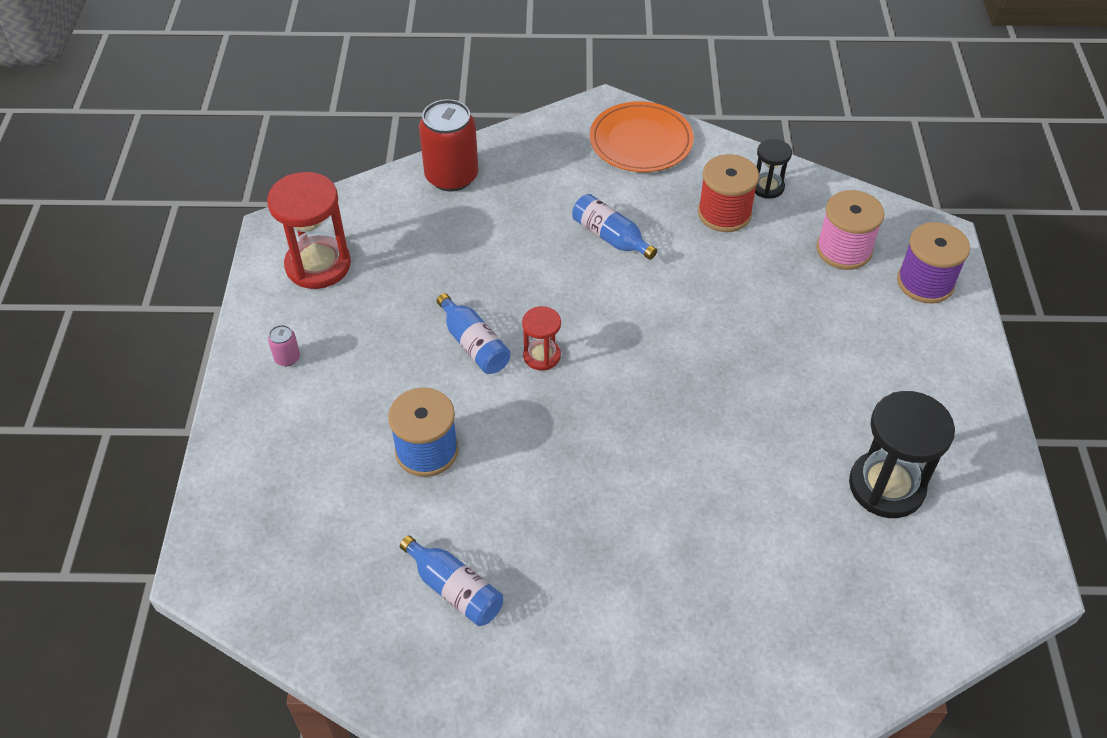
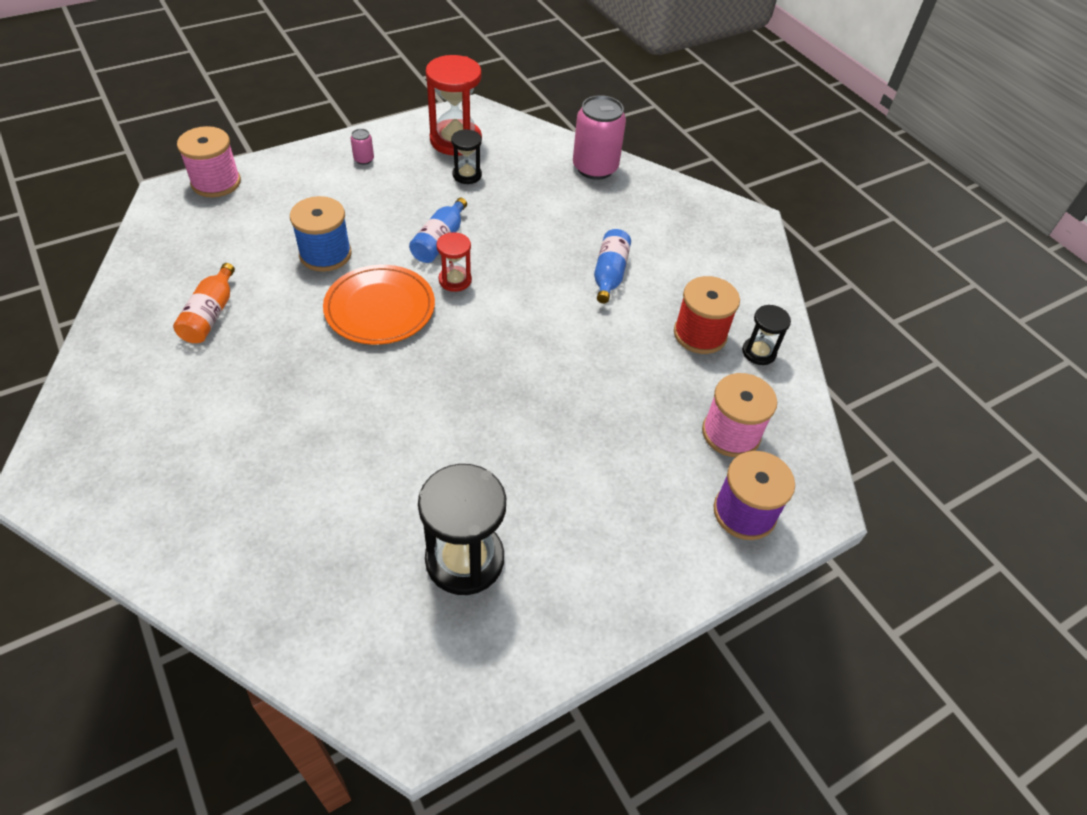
camera: 55 degrees right, 0 degrees up
(218, 515) = (216, 182): none -> pink spool
(385, 280) = (467, 175): none -> black hourglass
(451, 176) = (595, 168): red can -> pink can
(454, 589) = (210, 314): blue bottle -> orange bottle
(641, 141) = (733, 254): orange plate -> orange plate (380, 308)

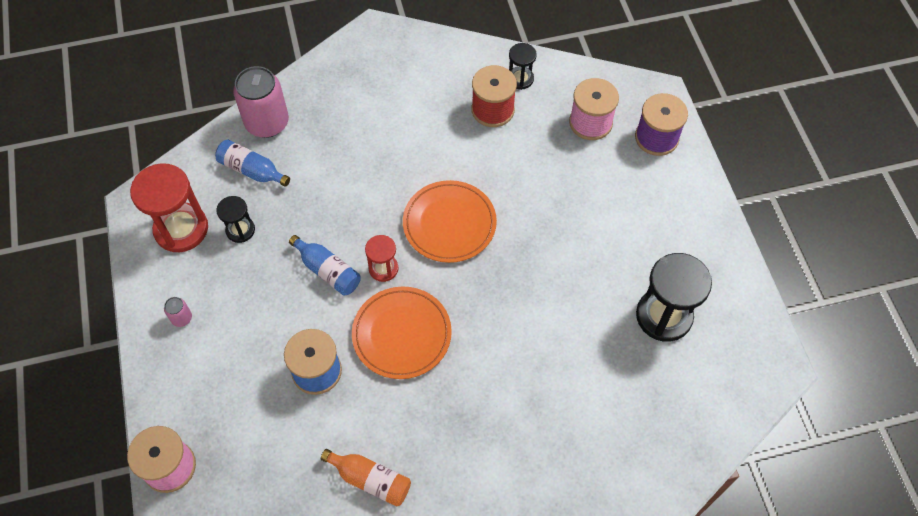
camera: 70 degrees left, 10 degrees up
(528, 322) = (449, 223): none -> orange plate
(609, 274) = (409, 151): blue bottle -> blue bottle (252, 170)

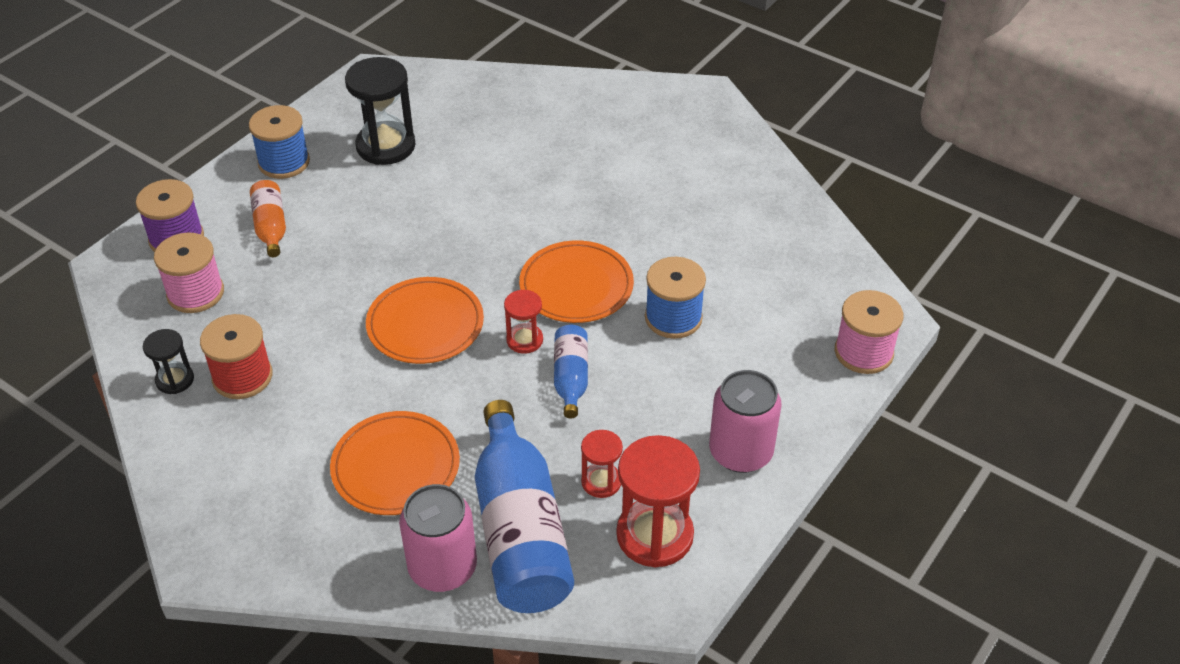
camera: 130 degrees left, 15 degrees down
(182, 318) = (740, 452): pink can -> pink can, size x2.32
(240, 230) = (601, 482): black hourglass -> red hourglass
(252, 170) = (520, 530): blue bottle -> blue bottle, size x2.01
(352, 142) = (395, 467): none -> orange plate
(370, 480) = (718, 227): orange bottle -> orange bottle (271, 227)
(696, 239) = (284, 162): none -> blue spool

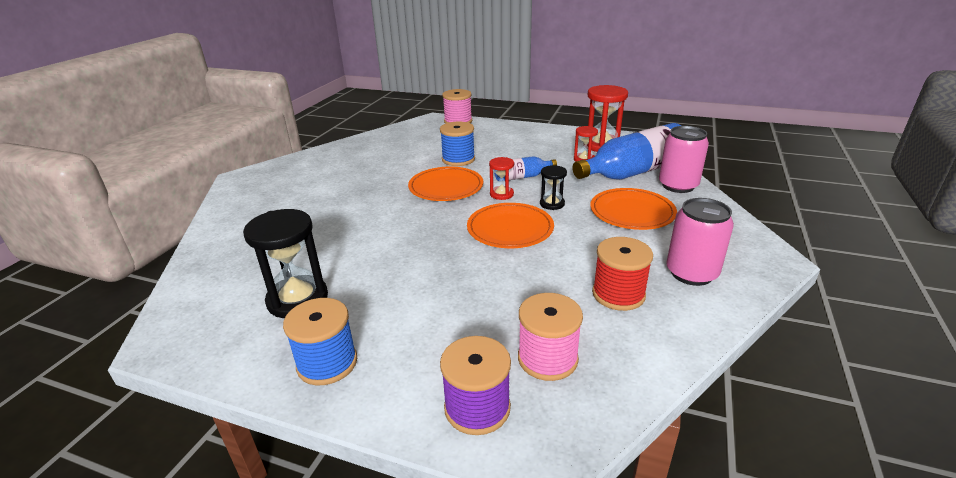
camera: 105 degrees left, 15 degrees down
(175, 380) = (653, 331): black hourglass -> black hourglass (552, 204)
(271, 227) = (434, 338): orange bottle -> none
(740, 452) = (538, 136): pink can -> pink can (691, 273)

